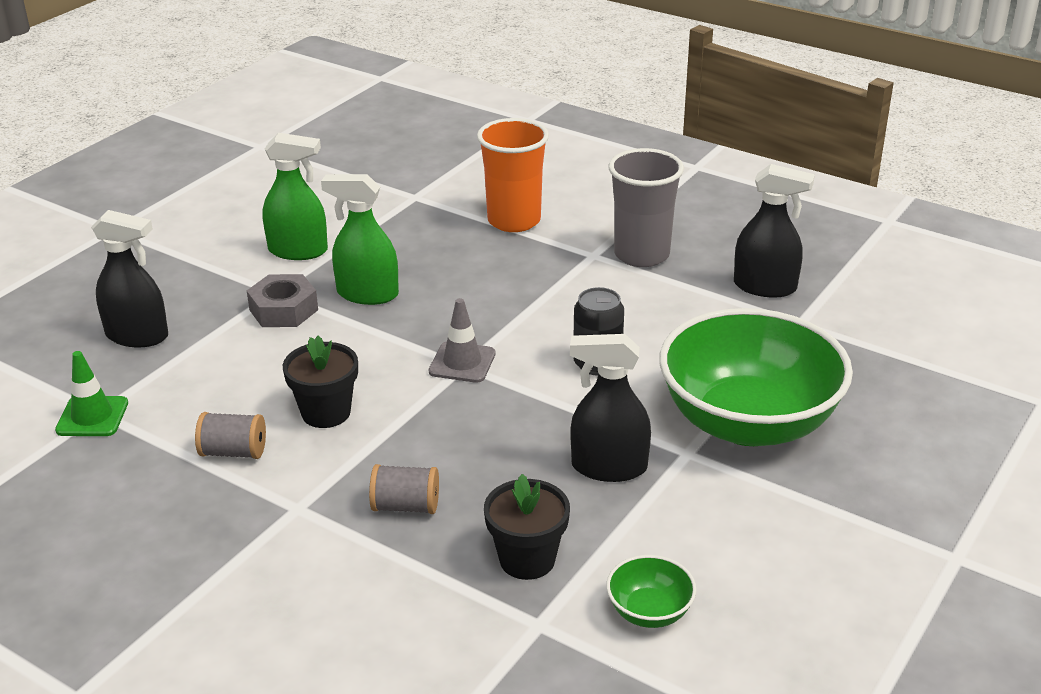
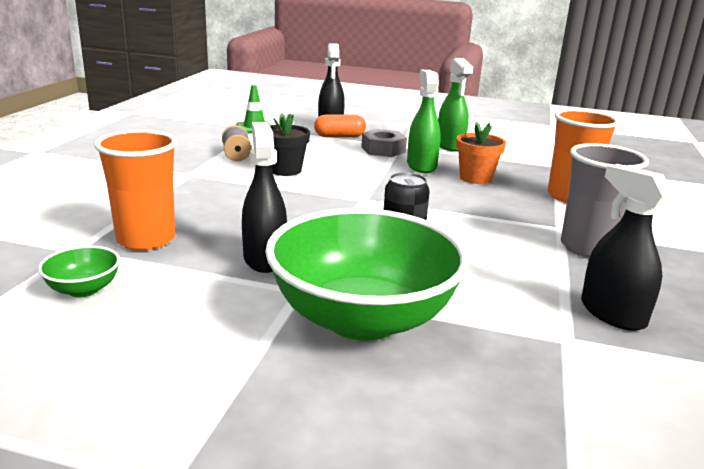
camera: 70 degrees right, 10 degrees down
(197, 337) = (339, 136): none -> orange capsule
(405, 506) = (197, 199): grey spool -> none
(430, 265) = (475, 178): none -> orange flower pot
(462, 363) = (366, 198): grey traffic cone -> none
(527, 559) = (146, 239): black flower pot -> orange cup
(765, 287) = (612, 313): black spray bottle -> black spray bottle turned 150 degrees clockwise

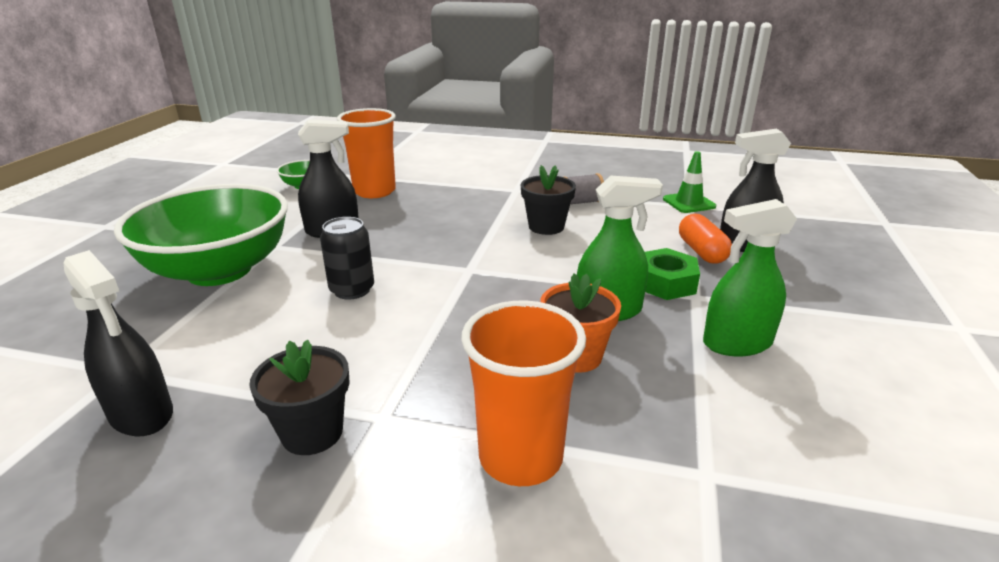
camera: 90 degrees right, 5 degrees up
(383, 150) = (665, 282): grey nut -> green nut
(587, 247) = (312, 433): grey cup -> black flower pot
(612, 313) = (141, 414): black spray bottle -> black spray bottle turned 75 degrees clockwise

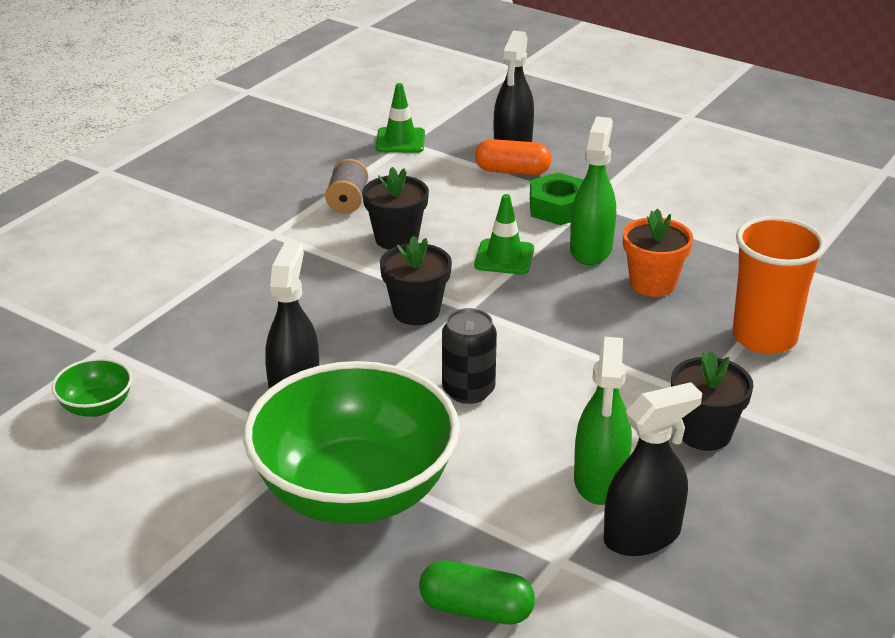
camera: 70 degrees left, 5 degrees up
(68, 342) = (476, 609): none -> green capsule
(374, 191) = (180, 343): orange cup -> none
(451, 251) = (416, 311): none -> black flower pot
(557, 272) = (504, 257): none -> green traffic cone
(736, 343) = (667, 208): green spray bottle -> green spray bottle (600, 480)

